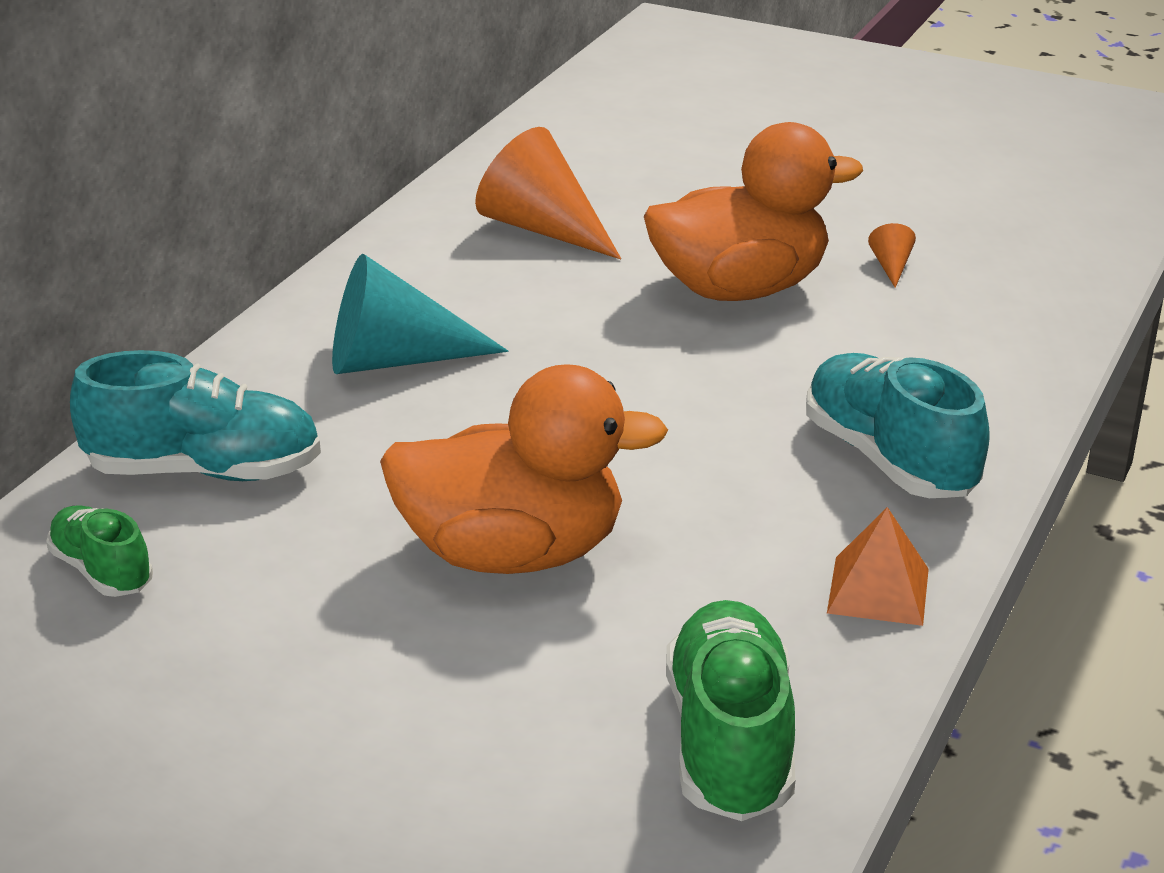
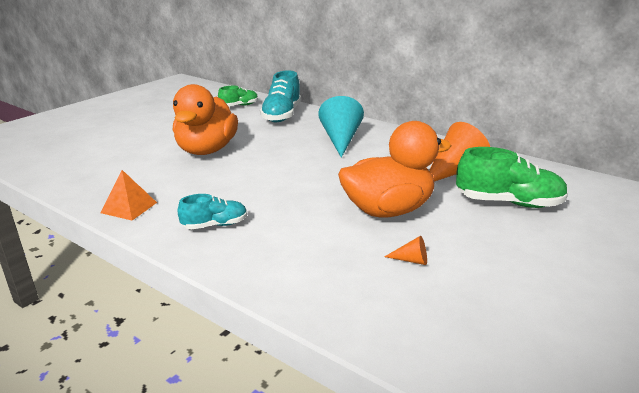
camera: 100 degrees right, 5 degrees down
(730, 742) = (82, 172): green shoe -> green shoe (508, 203)
(740, 289) = (388, 210): orange duck -> orange duck turned 105 degrees counterclockwise
(889, 459) = (215, 225): turquoise shoe -> turquoise shoe, size x0.58

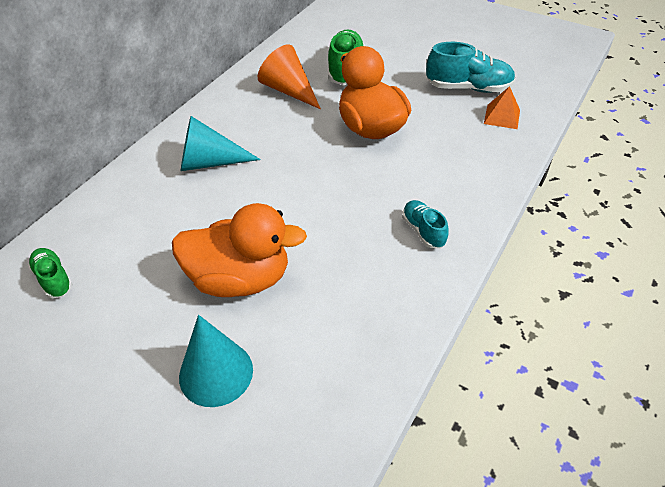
camera: 95 degrees left, 20 degrees up
(129, 207) = (405, 311): orange pyramid -> orange pyramid (502, 116)
(135, 144) = (216, 373): none -> turquoise cone
(282, 115) = (112, 222): turquoise shoe -> turquoise shoe (468, 88)
(411, 260) = (441, 118): orange cone -> none

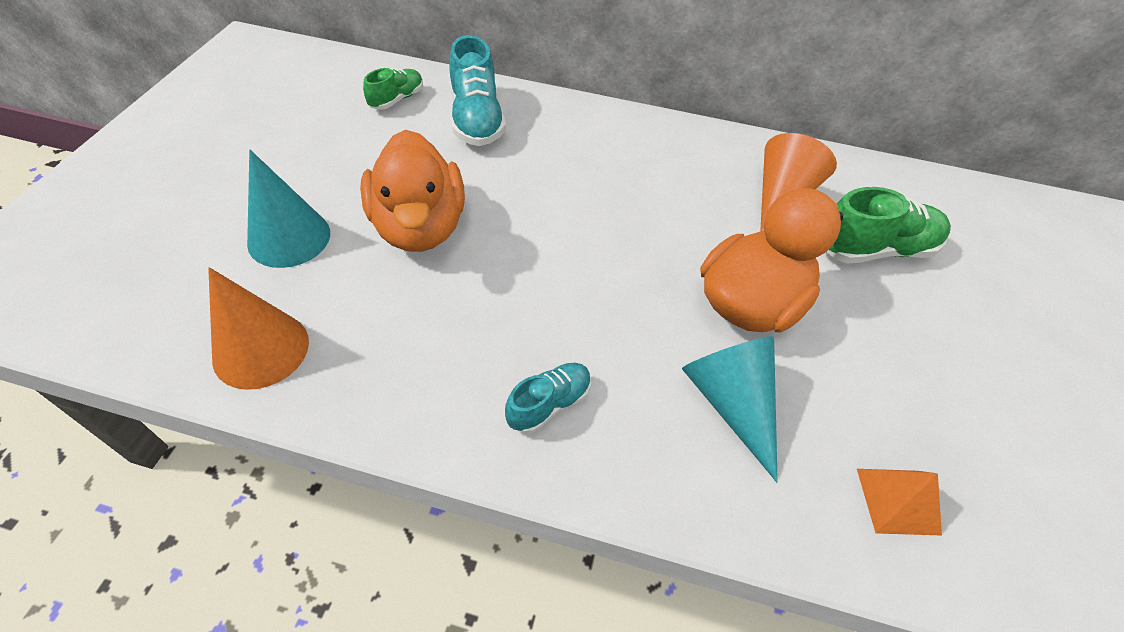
camera: 70 degrees right, 5 degrees up
(209, 162) = (600, 158): turquoise cone -> turquoise cone (731, 403)
(339, 393) = (261, 349): none -> orange cone
(468, 88) = (948, 432): turquoise shoe -> turquoise shoe (476, 120)

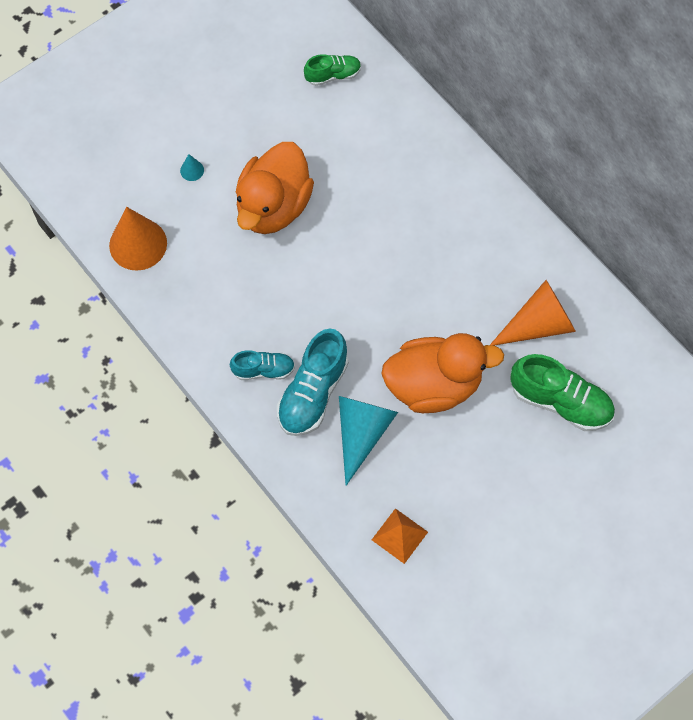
camera: 40 degrees right, 15 degrees up
(289, 238) = (192, 170): turquoise cone -> turquoise cone, size x0.42
(476, 120) = (376, 128): turquoise shoe -> turquoise shoe (313, 393)

